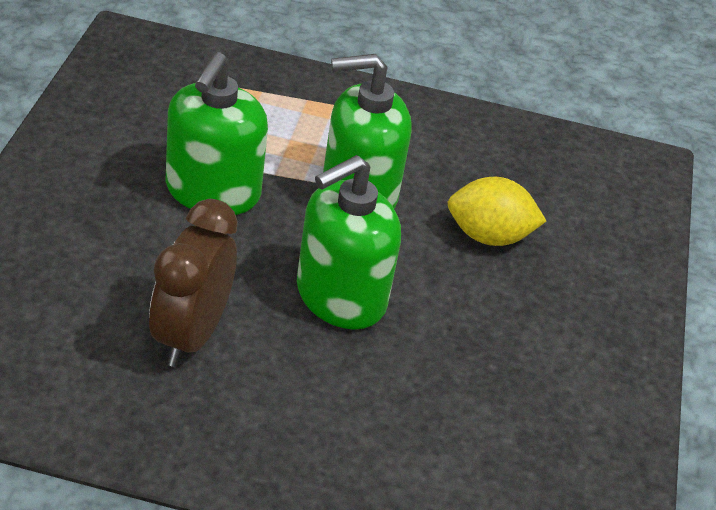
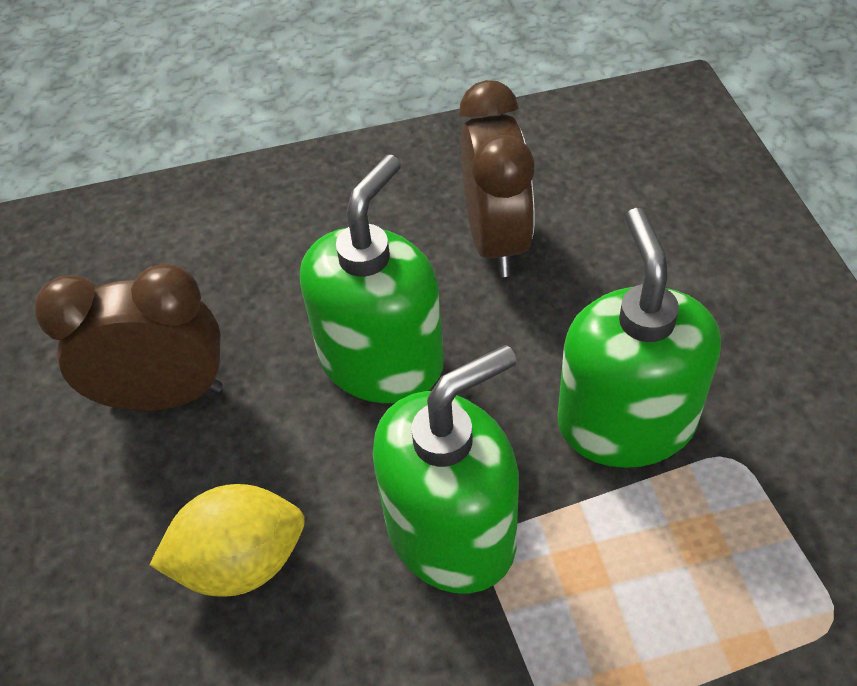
camera: 165 degrees right, 10 degrees up
(507, 349) = (165, 396): none -> brown clock

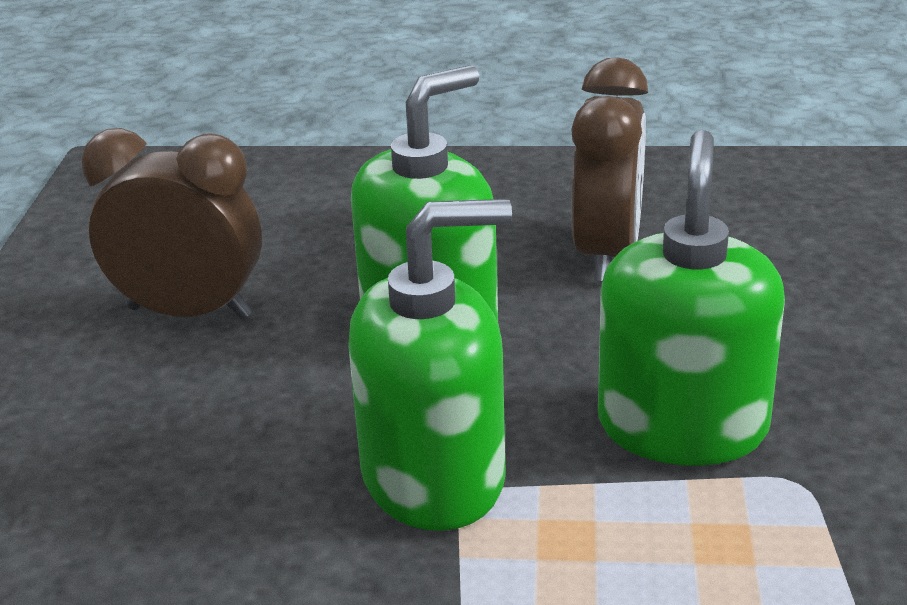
camera: 15 degrees right, 20 degrees down
(241, 562) = (196, 455): yellow lemon -> none

